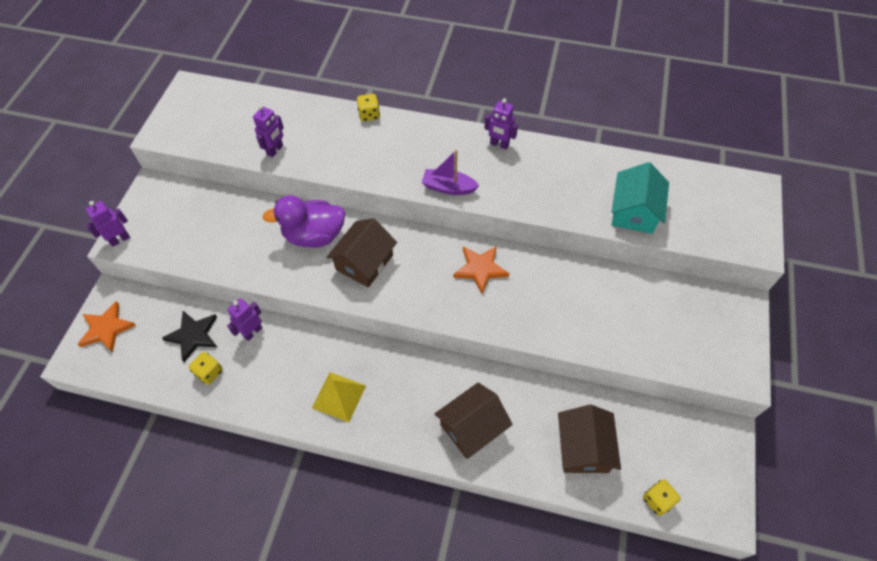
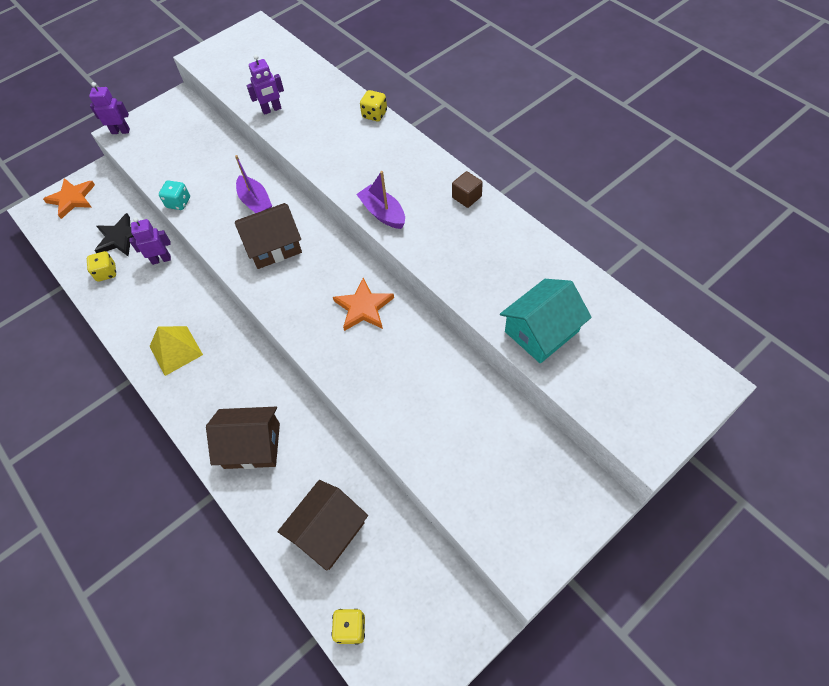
camera: 40 degrees right, 0 degrees up
(243, 272) = (178, 203): none -> turquoise dice
(314, 236) = (255, 202): purple duck -> purple boat
(499, 144) = (466, 197): purple robot -> brown cube

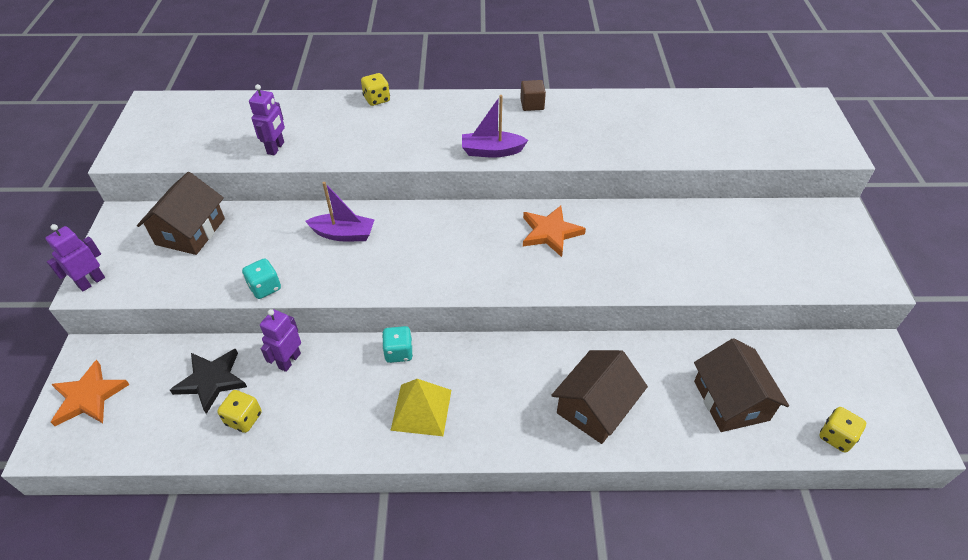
camera: 55 degrees left, 10 degrees down
(210, 306) = (399, 352): none -> turquoise dice
(273, 246) = (413, 250): brown house -> brown house (190, 231)
(541, 331) = (700, 140): turquoise house -> none

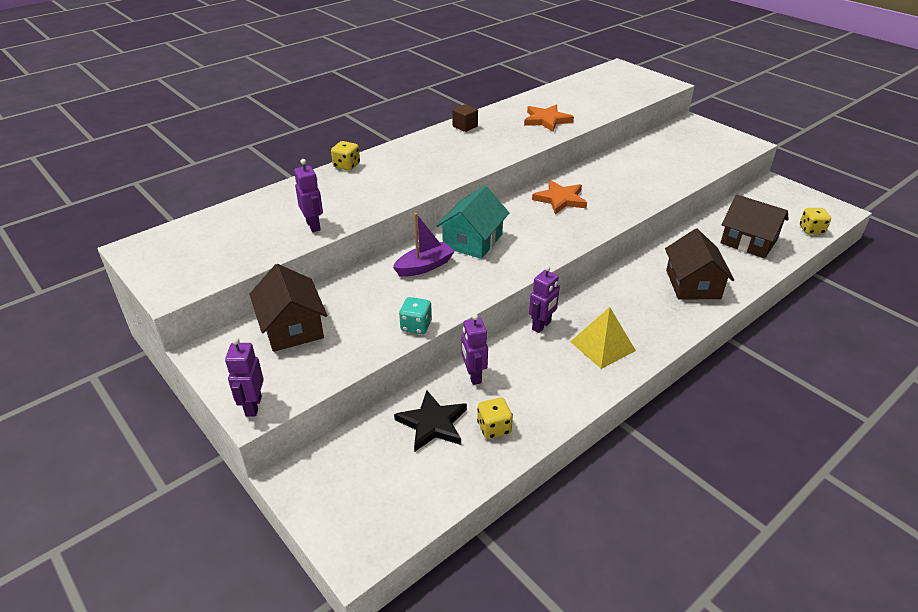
camera: 40 degrees left, 10 degrees down
(88, 397) = (342, 501): orange star -> orange star (546, 120)
(399, 352) = (541, 326): turquoise dice -> purple robot
(413, 231) = (472, 241): none -> turquoise house
(492, 151) = (480, 161): purple boat -> none

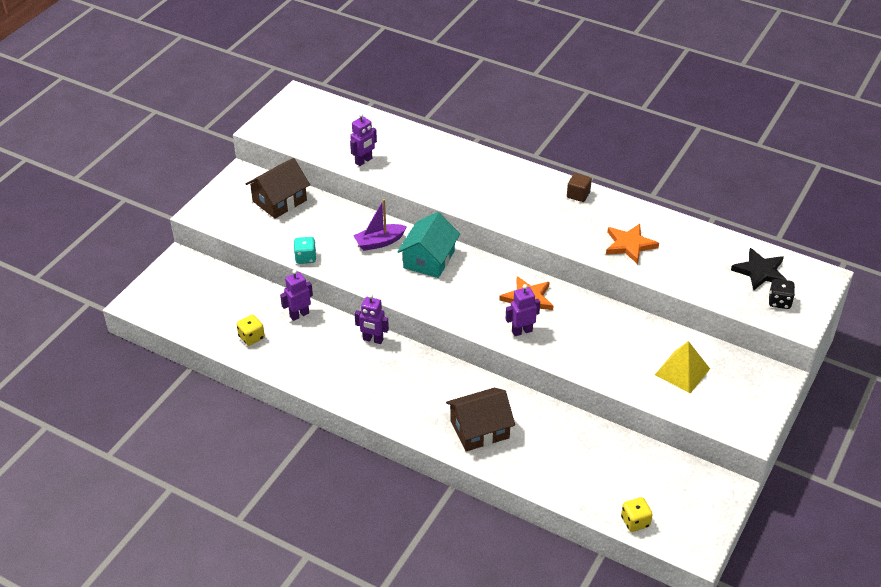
camera: 70 degrees right, 5 degrees up
(253, 406) = (202, 211): purple robot -> purple robot (522, 331)
(346, 166) = (461, 148): yellow dice -> none
(424, 266) = (379, 242): purple boat -> purple boat turned 120 degrees clockwise
(432, 424) = (244, 306): black star -> black star (760, 272)
(472, 241) = (429, 259): turquoise house -> turquoise house turned 75 degrees counterclockwise
(602, 346) = (363, 380): yellow pyramid -> yellow pyramid (682, 371)
(641, 84) = (779, 302): none -> black dice
(748, 241) = (580, 468): brown house -> none

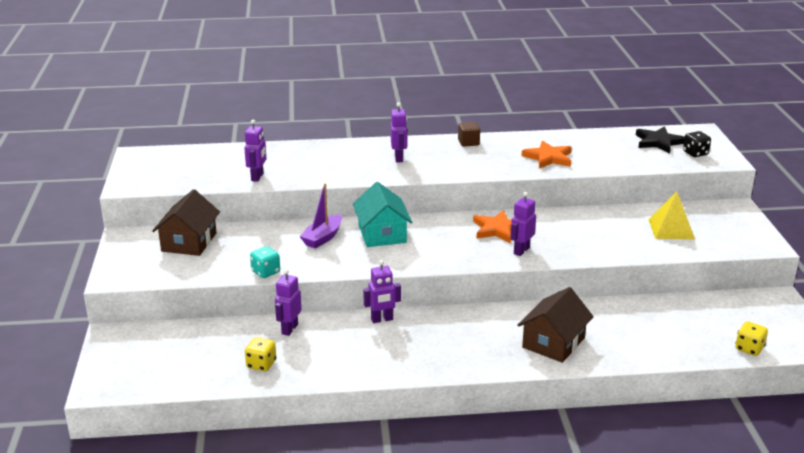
camera: 35 degrees left, 15 degrees down
(497, 188) = (399, 158): none -> purple robot

